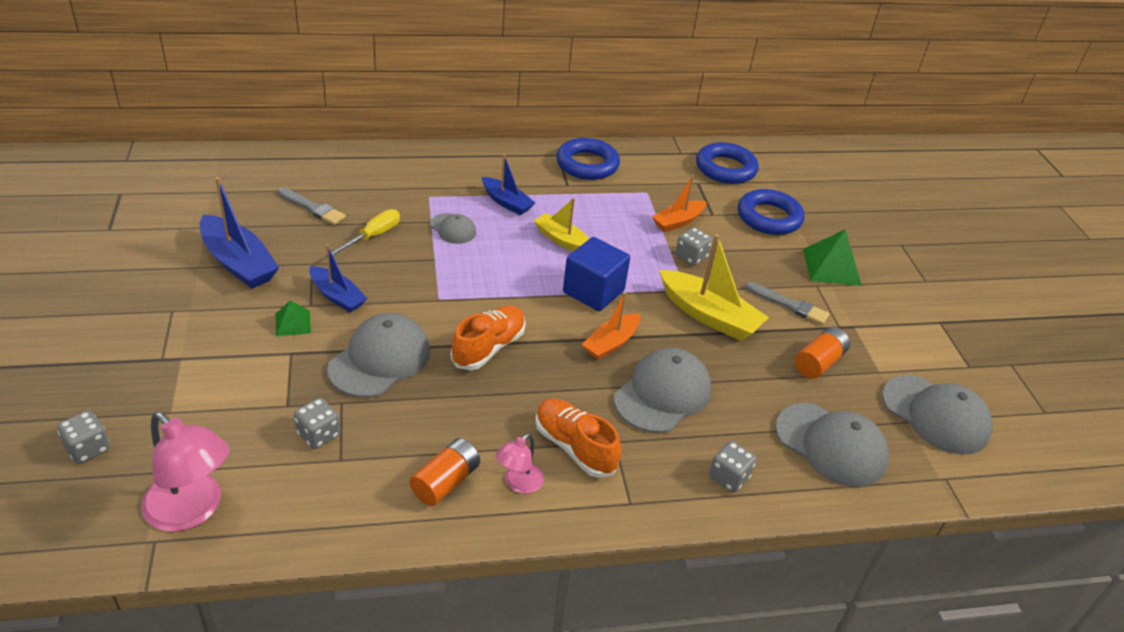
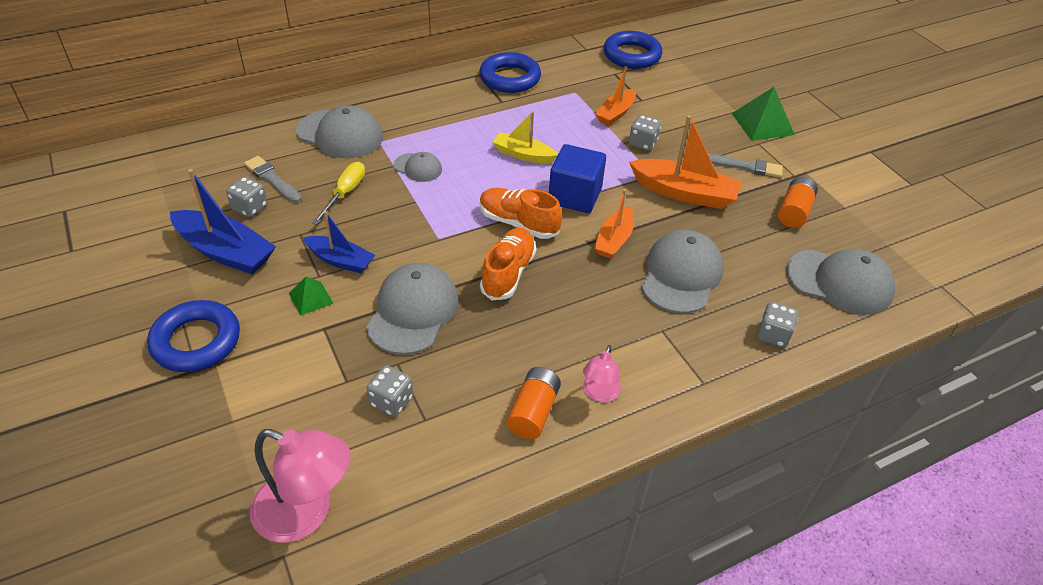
camera: 15 degrees left, 5 degrees up
(88, 449) = (165, 483): grey dice -> grey dice (250, 208)
(312, 208) = (272, 179): grey brush -> grey brush turned 150 degrees counterclockwise
(506, 202) = (455, 131): blue boat -> none
(574, 447) = (630, 345): orange shoe -> orange shoe (518, 223)
(709, 316) = (684, 193): yellow boat -> orange boat
(769, 217) = (690, 92): blue ring -> blue ring (196, 341)
(935, 415) = (906, 233): grey cap -> grey cap (340, 134)

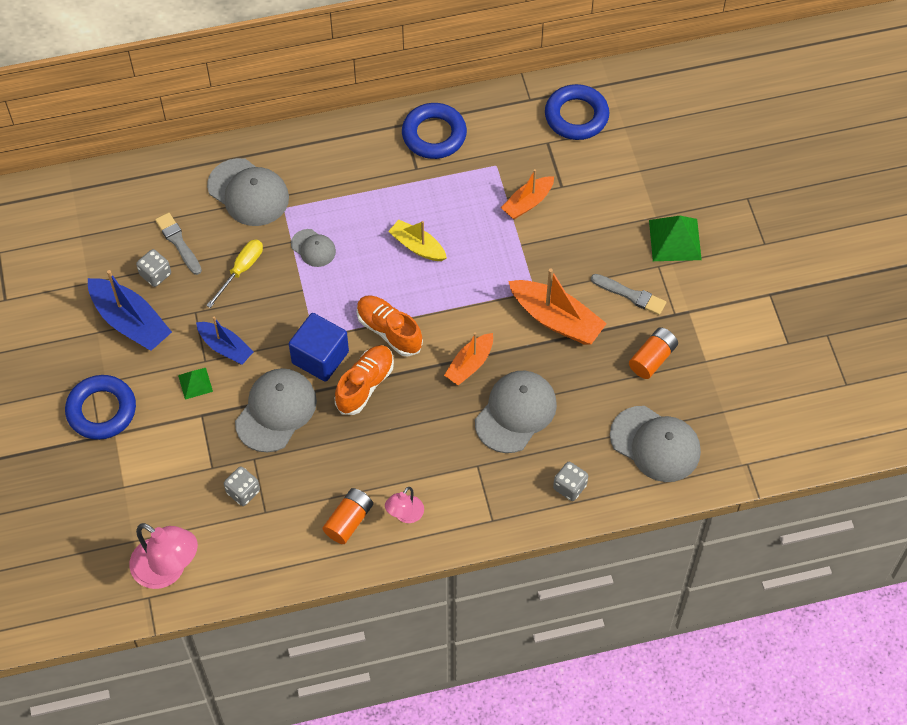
camera: 15 degrees right, 15 degrees up
(575, 196) = (451, 306): blue cube -> blue cube (320, 357)
(642, 143) = (540, 248): grey dice -> none

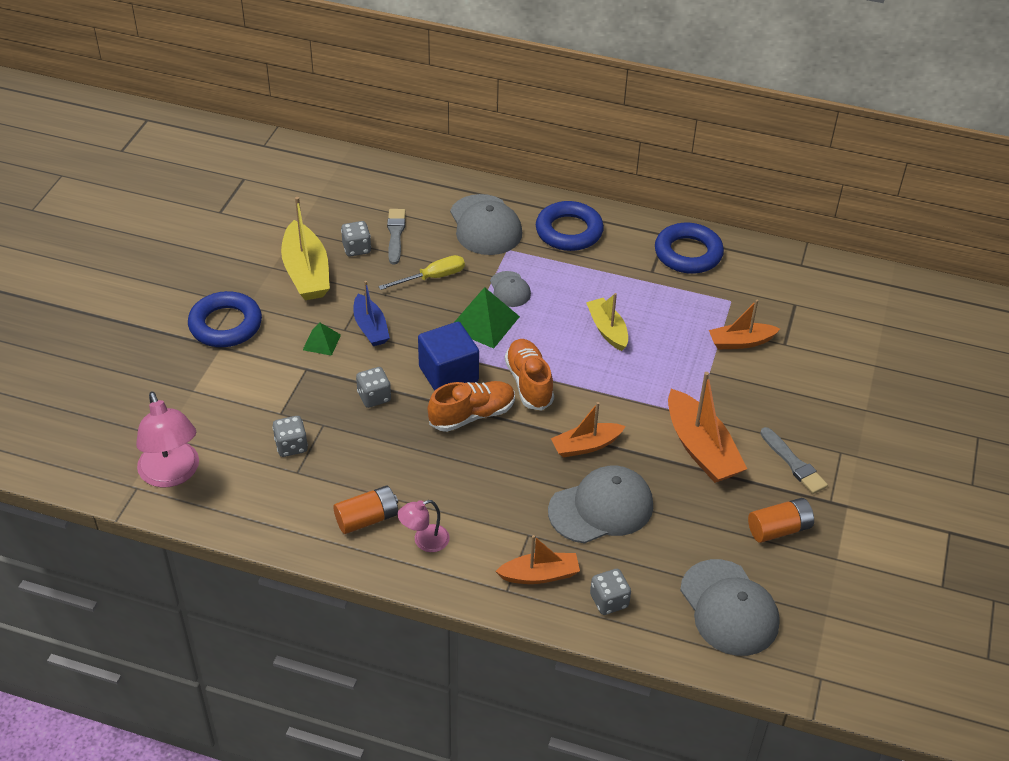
camera: 30 degrees right, 15 degrees down
(130, 322) = (306, 273): blue boat -> yellow boat
(276, 411) = (374, 397): grey cap -> grey dice
(507, 494) = (540, 575): none -> orange boat
(576, 116) = (839, 296): blue ring -> blue ring (569, 231)
(675, 239) = (874, 437): green pyramid -> green pyramid (484, 322)

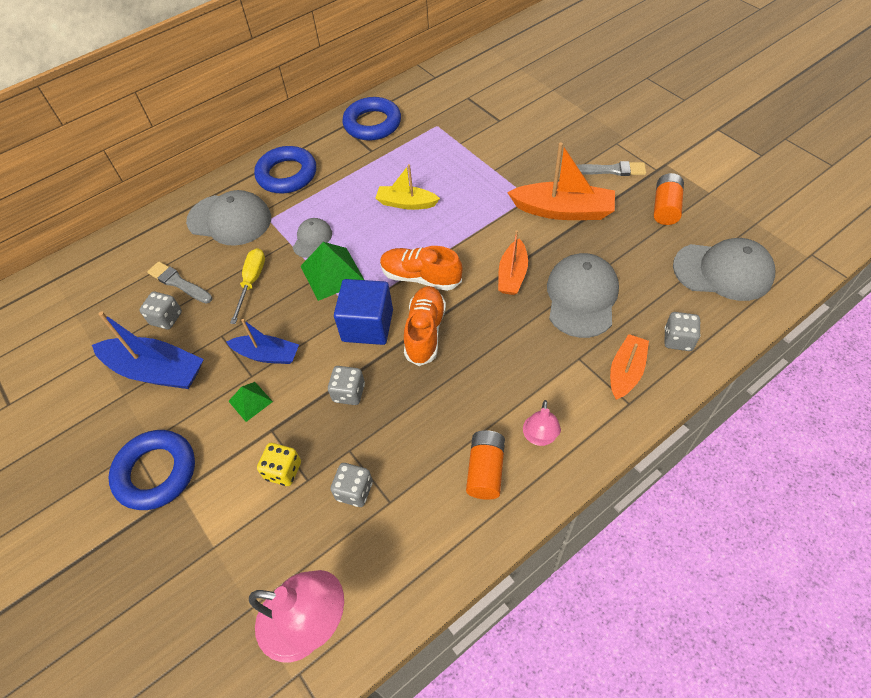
camera: 50 degrees left, 10 degrees up
(278, 395) = (283, 471): none -> yellow dice
(306, 273) = (156, 371): yellow boat -> blue boat
(510, 289) = (312, 239): grey cap -> grey cap turned 90 degrees counterclockwise
(740, 342) = (479, 140): orange boat -> none

